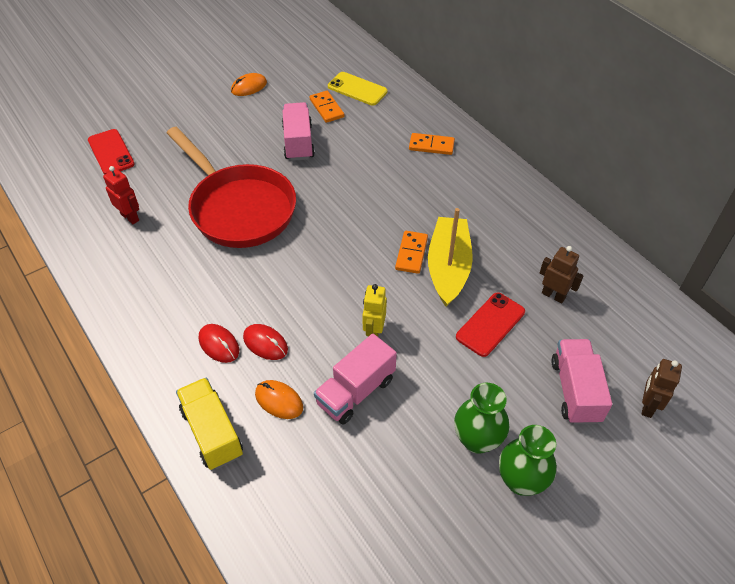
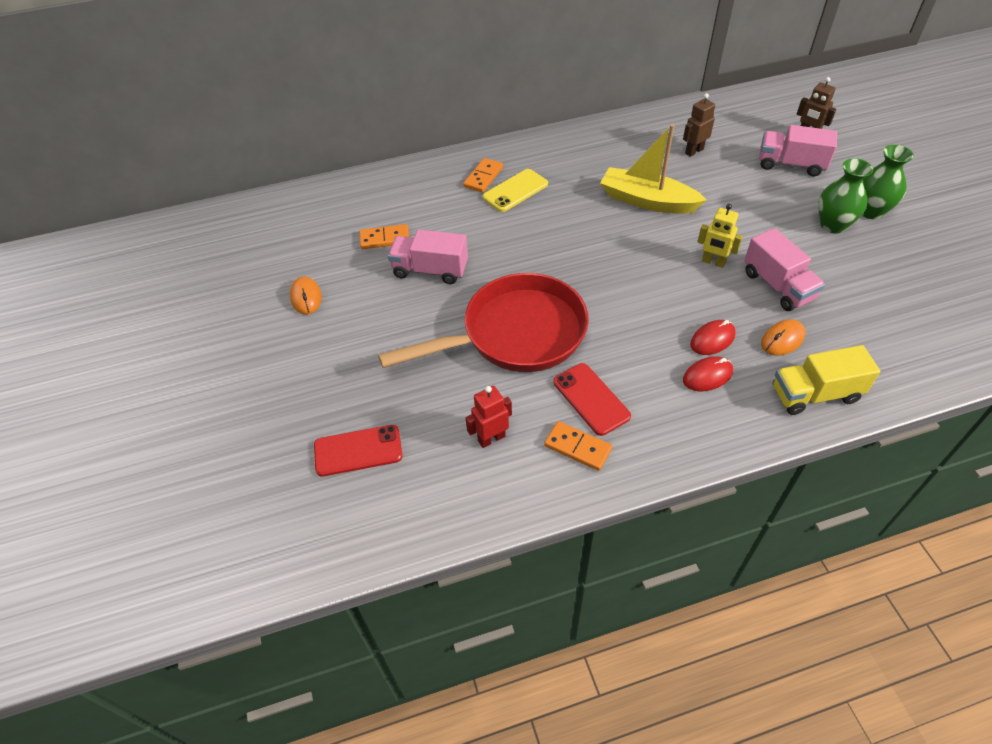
camera: 70 degrees left, 0 degrees up
(357, 89) = (366, 210): yellow phone -> yellow phone (515, 191)
(411, 253) = (623, 219): orange domino -> orange domino (578, 447)
(490, 324) = (717, 191): red phone -> red phone (591, 399)

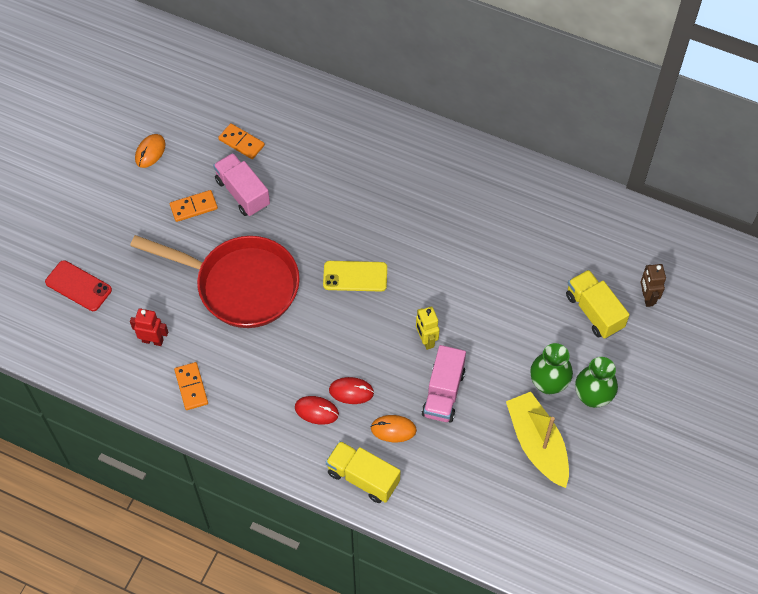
camera: 40 degrees right, 10 degrees up
(483, 177) = (361, 140): orange domino -> orange domino (193, 207)
(515, 191) = (369, 171): yellow phone -> yellow phone (355, 276)
(591, 399) = (233, 365): red phone -> none
(647, 201) = (447, 255): yellow boat -> yellow boat (537, 444)
(694, 151) = (539, 240): brown robot -> none
(791, 164) = (594, 311): pink truck -> yellow truck

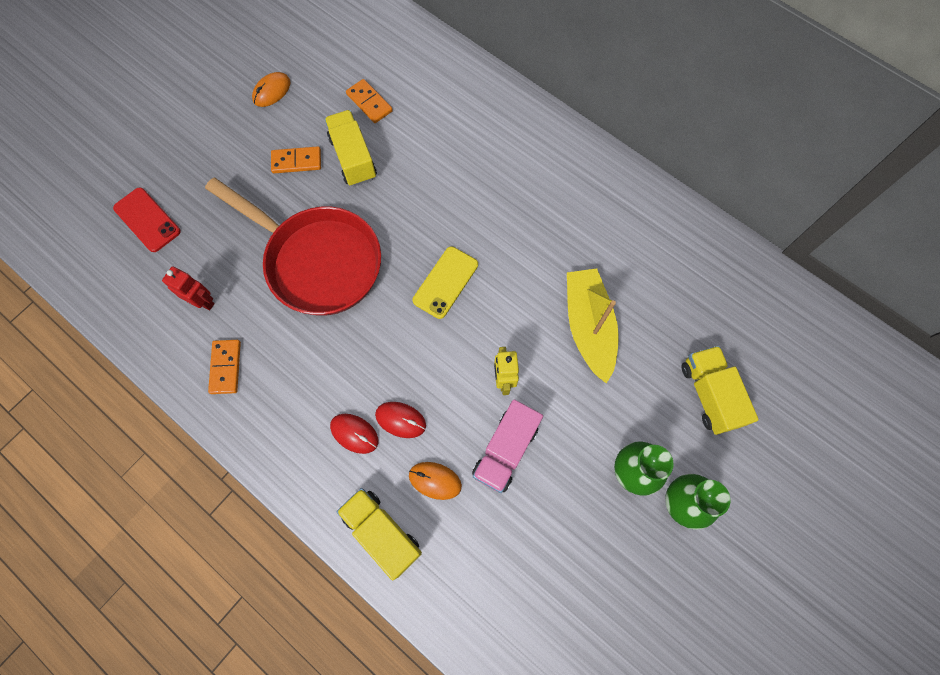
camera: 15 degrees right, 10 degrees up
(242, 193) = (353, 158): pink truck -> yellow truck
(355, 276) = (445, 282): yellow phone -> yellow phone turned 75 degrees counterclockwise
(537, 444) = (600, 547): yellow boat -> yellow boat (588, 327)
(647, 298) = (777, 393): brown robot -> none

